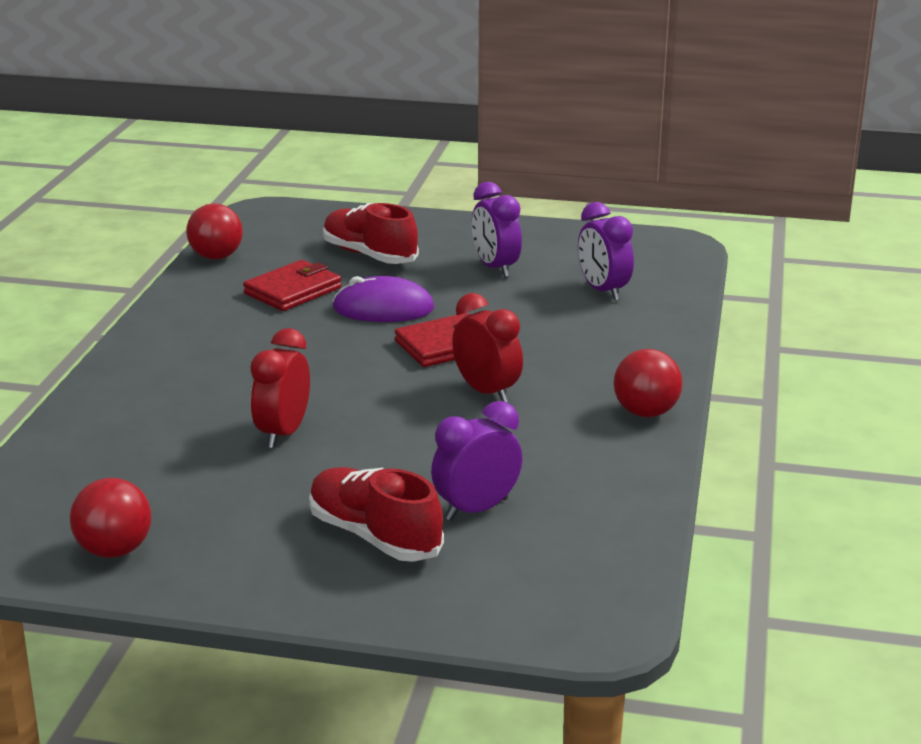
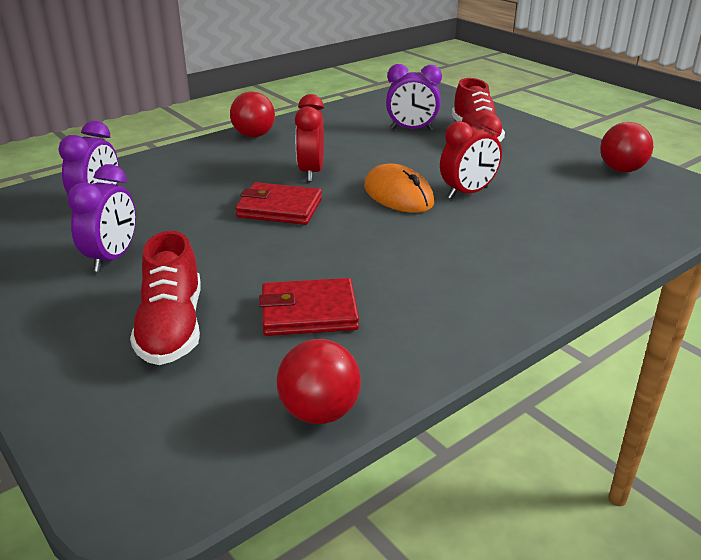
camera: 140 degrees left, 5 degrees up
(355, 402) = (398, 195): none -> orange mouse
(383, 308) = (267, 257): purple mouse -> none

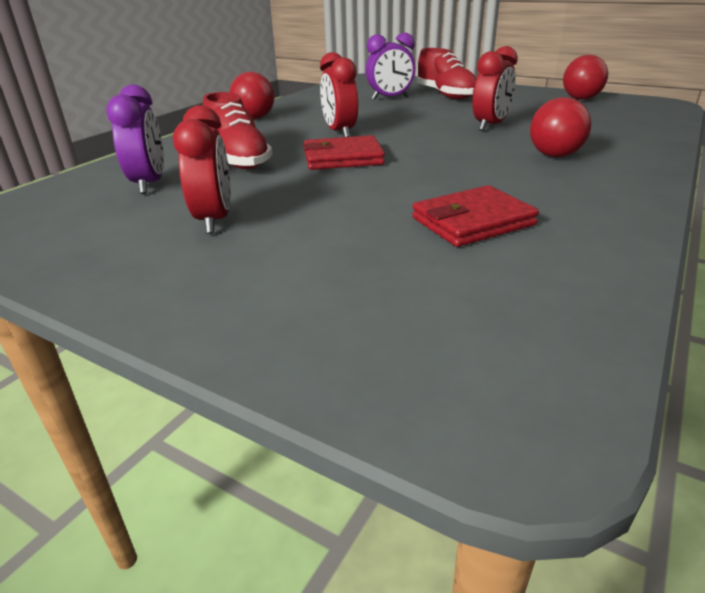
camera: 20 degrees left, 0 degrees up
(112, 258) = (214, 220): purple clock -> red clock
(172, 327) = (351, 261): red shoe -> red shoe (238, 159)
(319, 412) = (595, 293): red ball -> red ball (554, 155)
(398, 195) = (436, 135): orange mouse -> none

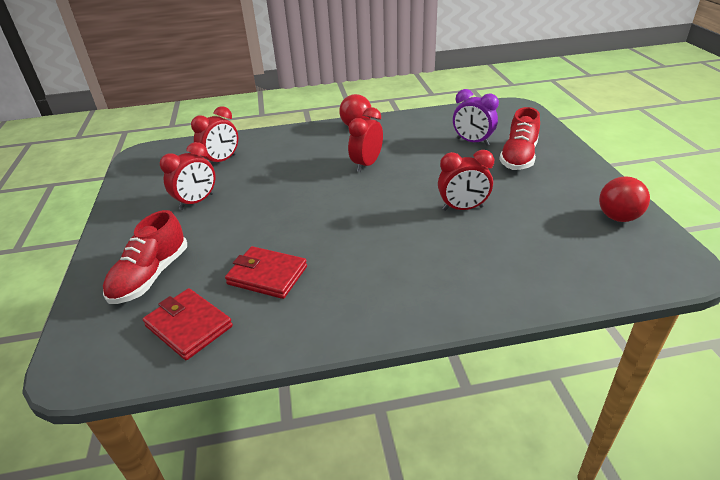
camera: 50 degrees right, 5 degrees up
(149, 184) = (221, 161): purple clock -> red clock
(238, 159) = (280, 162): red shoe -> red shoe (150, 276)
(343, 158) = (321, 189): red wallet -> red wallet (189, 326)
(554, 155) = (426, 261): red ball -> none

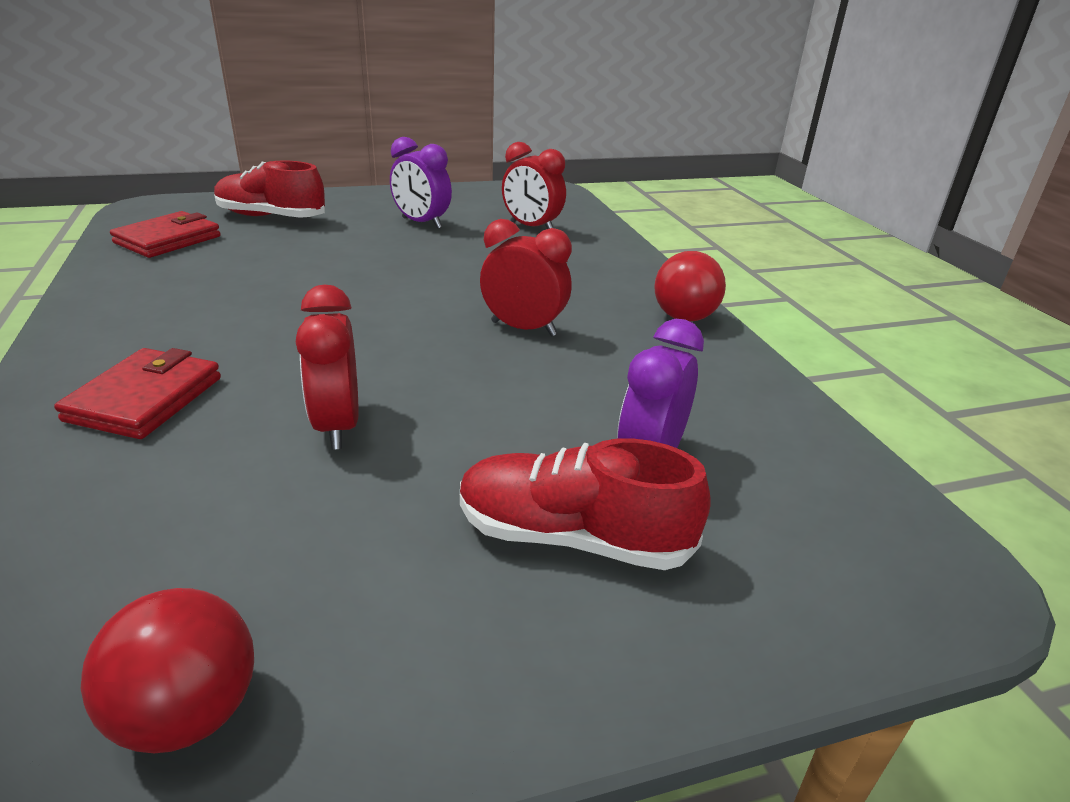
camera: 80 degrees right, 5 degrees down
(197, 202) = (421, 223): red clock -> purple clock
(267, 275) = (232, 269): red wallet -> red wallet (145, 399)

